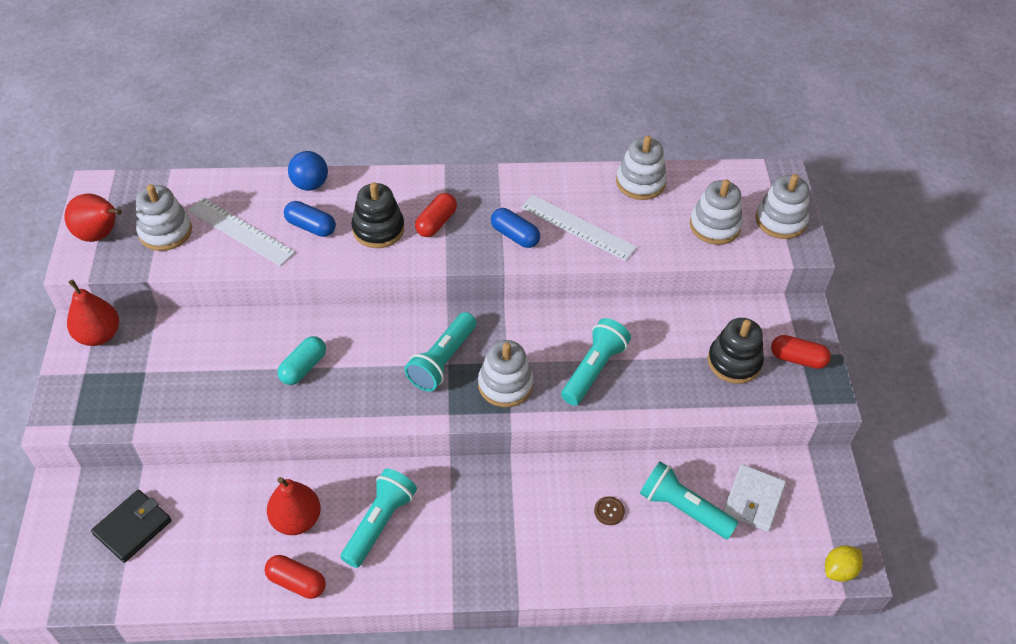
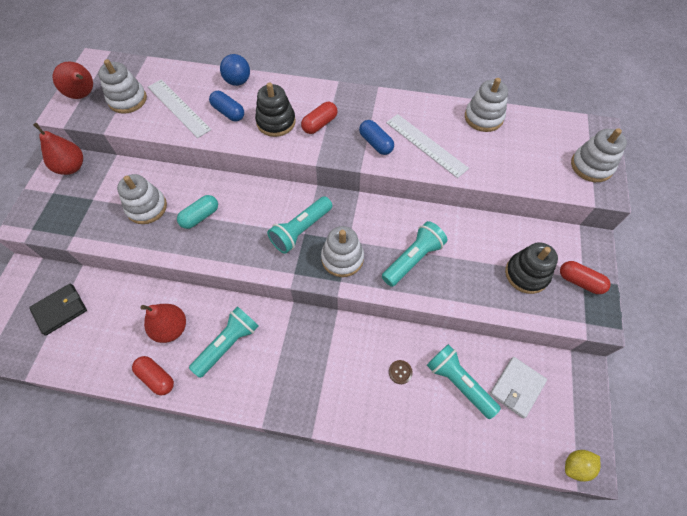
camera: 15 degrees right, 10 degrees up
(714, 226) = (536, 161): white stacking toy -> white stacking toy (147, 207)

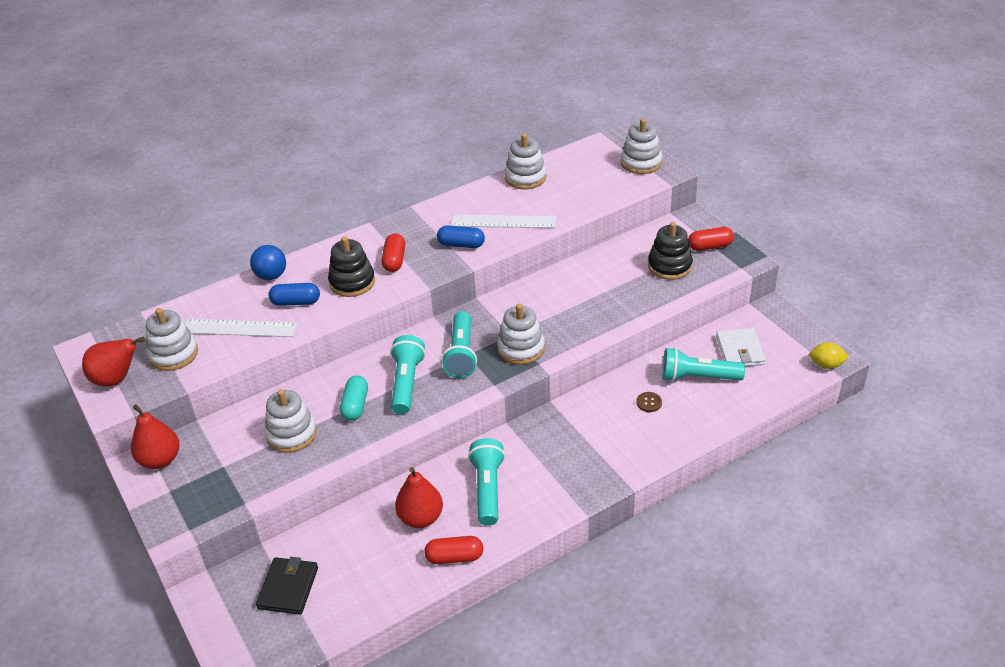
camera: 40 degrees left, 20 degrees down
(413, 259) = (577, 312): turquoise flashlight -> turquoise flashlight (406, 383)
(576, 466) = (826, 365): yellow lemon -> yellow lemon turned 75 degrees clockwise

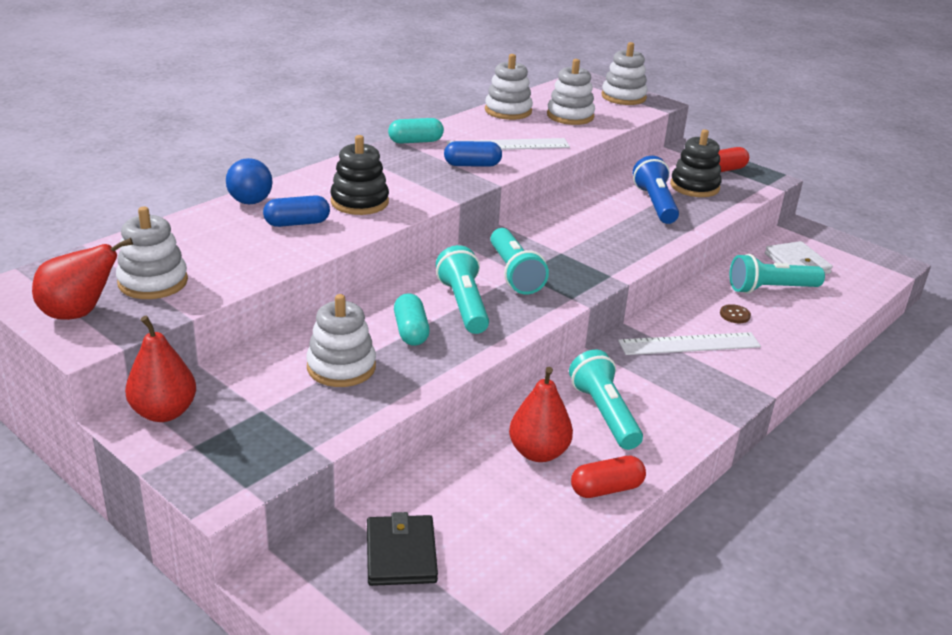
camera: 20 degrees left, 10 degrees down
(239, 328) = (234, 251): white ruler -> white ruler (689, 344)
(394, 260) = (400, 181): red capsule -> none
(428, 213) = (415, 141): none -> turquoise capsule
(521, 348) = (581, 264): white stacking toy -> white stacking toy (570, 116)
(621, 284) = (655, 204): none -> blue flashlight
(826, 365) = (891, 269): yellow lemon -> none

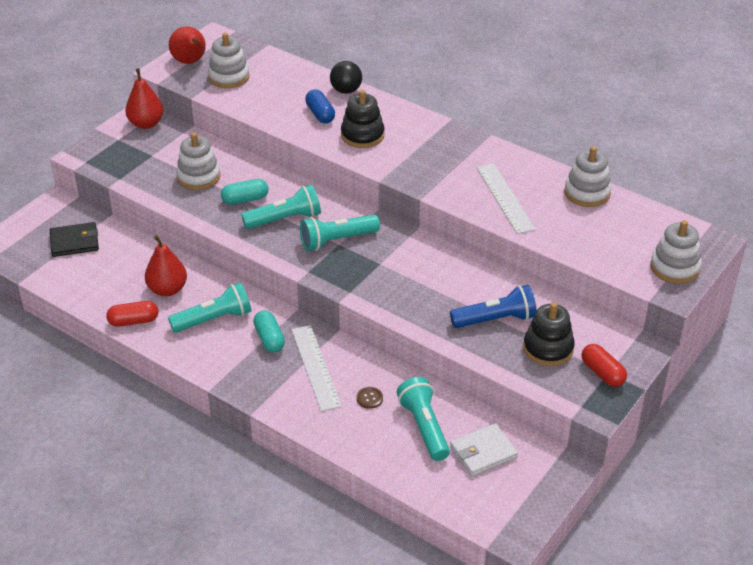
camera: 85 degrees right, 10 degrees up
(250, 202) = (346, 90): blue ball -> black ball
(415, 141) = (487, 148): turquoise capsule -> turquoise capsule (269, 339)
(472, 165) = (452, 181): blue capsule -> none
(570, 116) = (597, 232): white stacking toy -> none
(606, 489) = (133, 321): red capsule -> red capsule turned 75 degrees counterclockwise

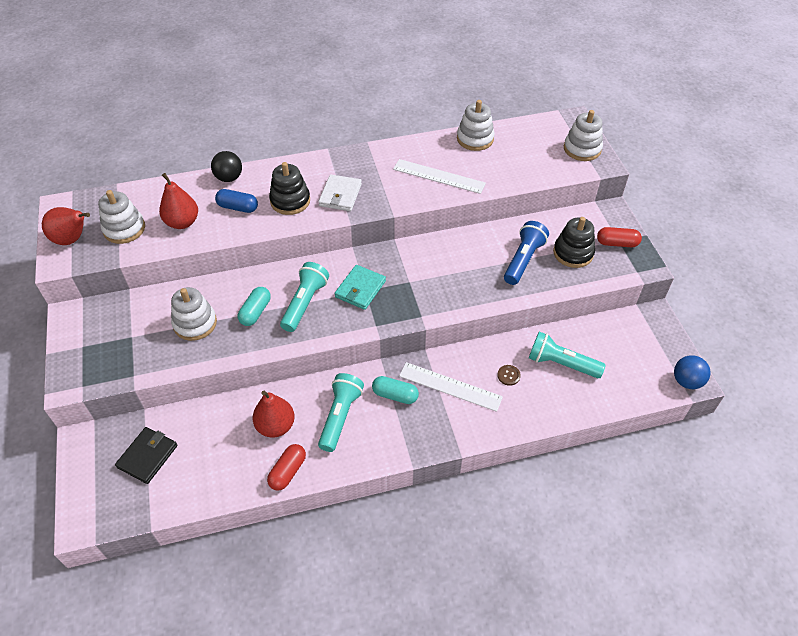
camera: 50 degrees left, 10 degrees up
(146, 124) = (87, 316): red pear -> red pear (182, 222)
(337, 240) = (360, 289): turquoise flashlight -> turquoise wallet
(483, 452) = (609, 348): white wallet -> white wallet (340, 195)
(508, 531) = (686, 381): none -> blue ball

